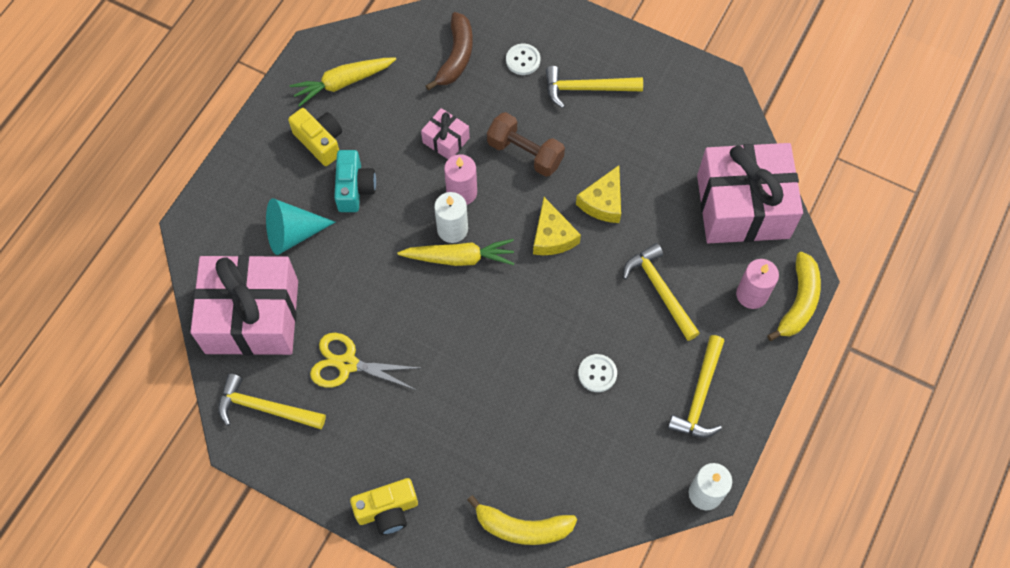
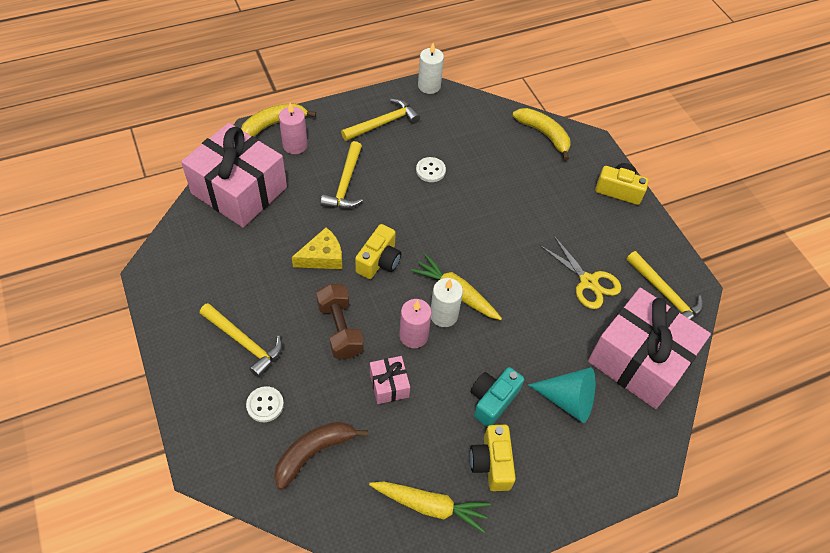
camera: 145 degrees left, 10 degrees down
(552, 236) = (379, 261): yellow cheese -> yellow camera

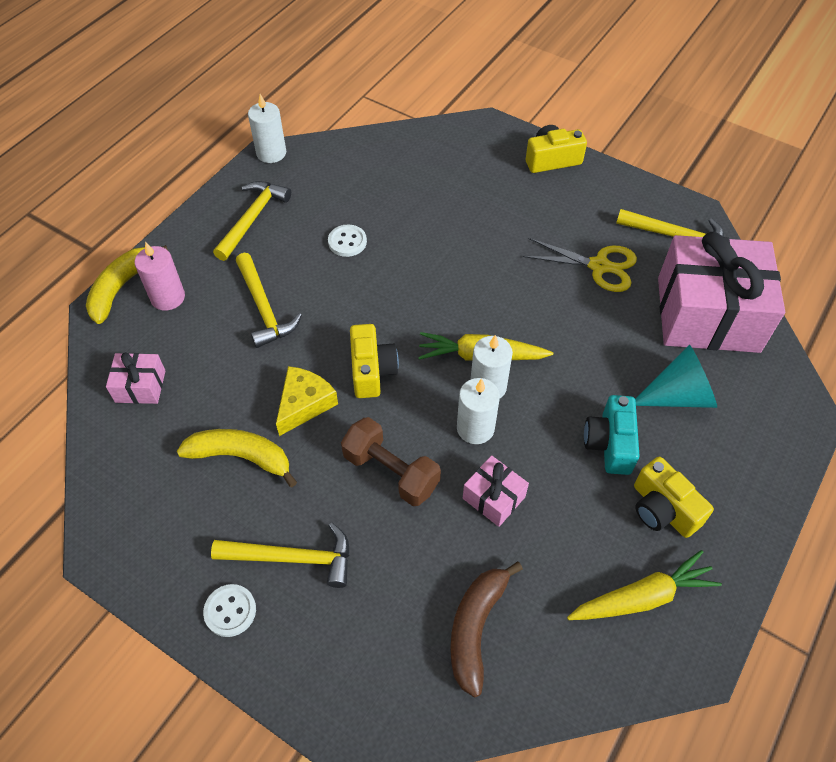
camera: 30 degrees left, 0 degrees up
(239, 190) = (140, 386): pink gift -> pink gift, size x0.43
(265, 405) = (376, 613): white button -> white button (230, 611)
(413, 336) = (475, 428): pink candle -> white candle
(544, 134) = (434, 142): yellow banana -> yellow banana (241, 457)

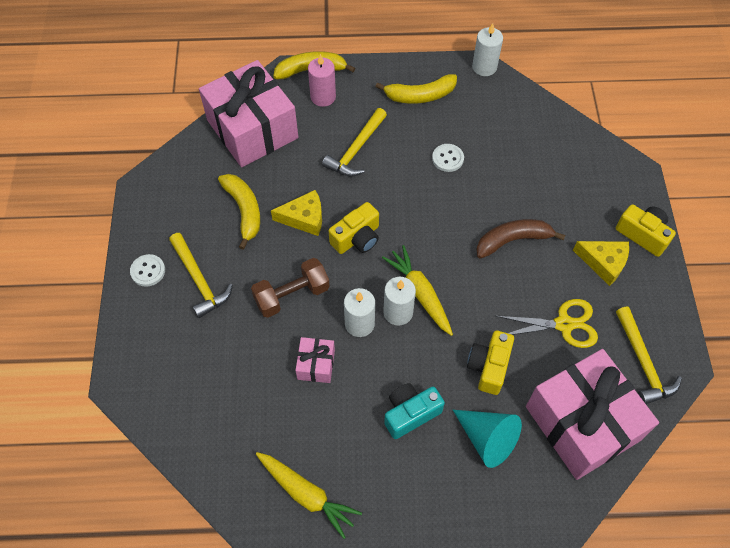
camera: 55 degrees right, 5 degrees up
(140, 386) = (252, 129): pink gift -> pink gift, size x2.32
(252, 219) = (420, 96): yellow hammer -> yellow banana
(391, 472) = (292, 295): brown dumbbell -> brown dumbbell turned 60 degrees clockwise
(476, 628) = (220, 405): brown banana -> brown banana (513, 240)
(558, 201) = (603, 263): none -> yellow cheese
(599, 266) = (564, 324): yellow scissors -> yellow scissors turned 75 degrees counterclockwise
(662, 509) = (383, 475): yellow camera -> yellow camera (489, 367)

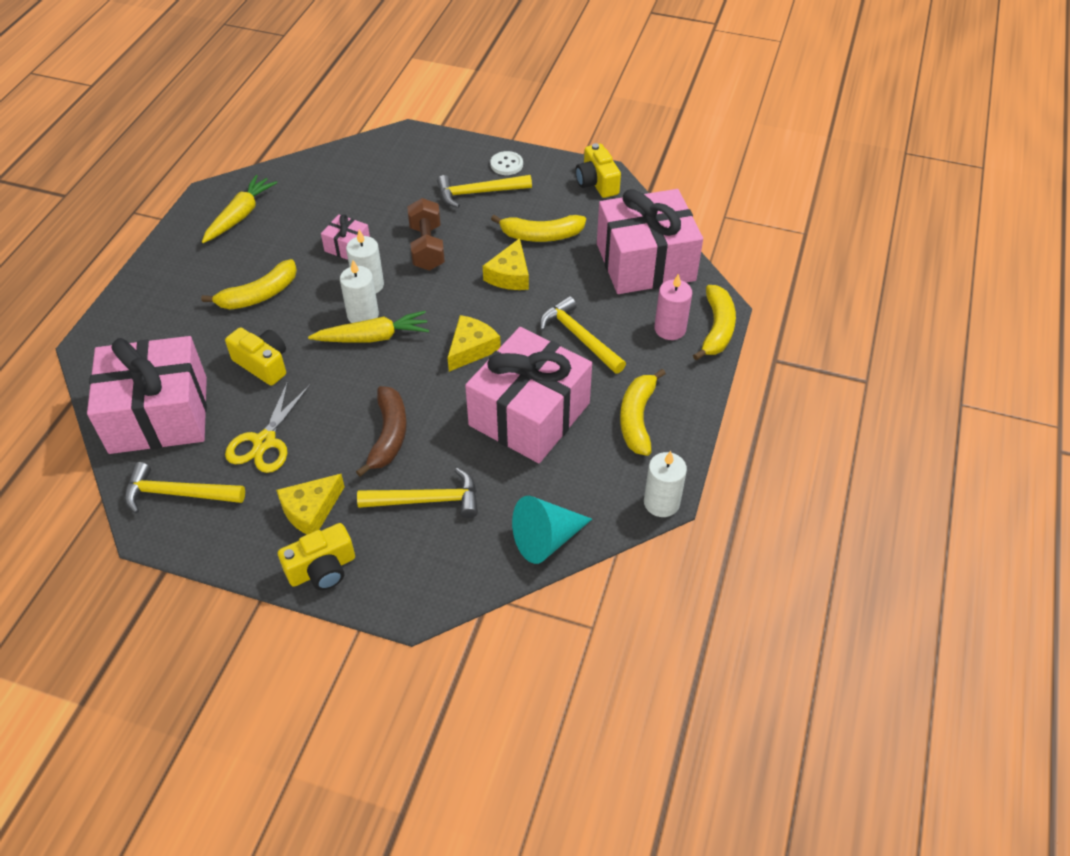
camera: 110 degrees right, 10 degrees down
(306, 494) = (240, 215): yellow carrot -> yellow carrot turned 150 degrees clockwise
(357, 238) = (464, 308): yellow camera -> yellow camera (597, 183)
(400, 217) = (471, 348): none -> yellow cheese
(410, 413) = (259, 295): turquoise camera -> yellow banana
(447, 158) = (529, 414): white button -> pink gift
(487, 439) = (198, 339): turquoise cone -> turquoise cone (546, 539)
(554, 194) = (427, 500): none -> yellow hammer

